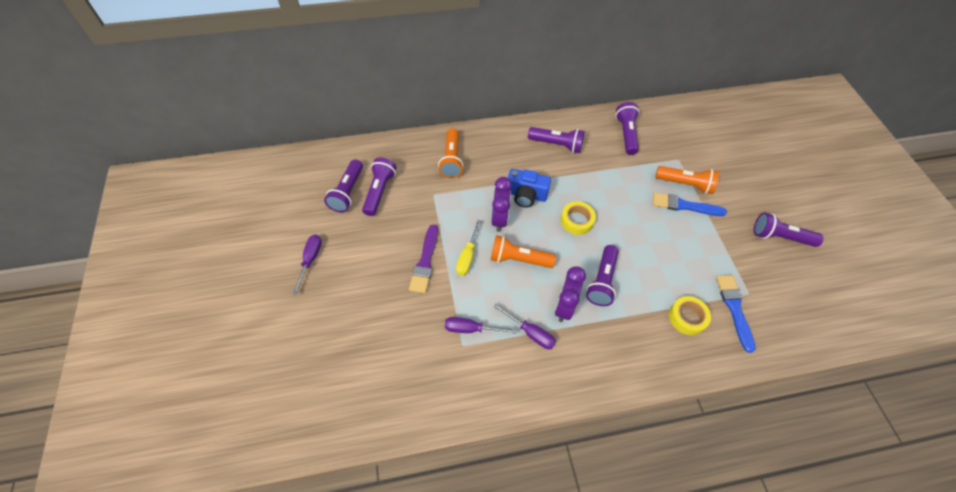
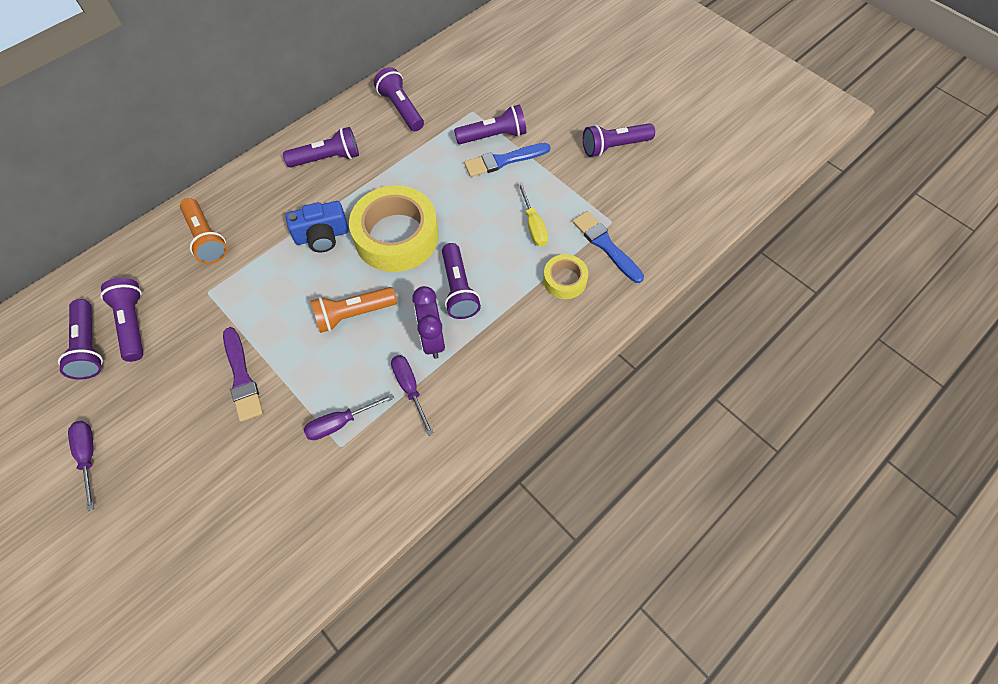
camera: 30 degrees left, 5 degrees up
(467, 256) = (291, 343): yellow screwdriver -> yellow screwdriver (533, 225)
(499, 219) = (305, 280): purple clock -> none
(530, 333) = (410, 389): purple screwdriver -> purple screwdriver turned 120 degrees counterclockwise
(576, 221) = (396, 236): yellow tape -> yellow tape, size x2.00
(685, 184) = (493, 136): orange flashlight -> purple flashlight

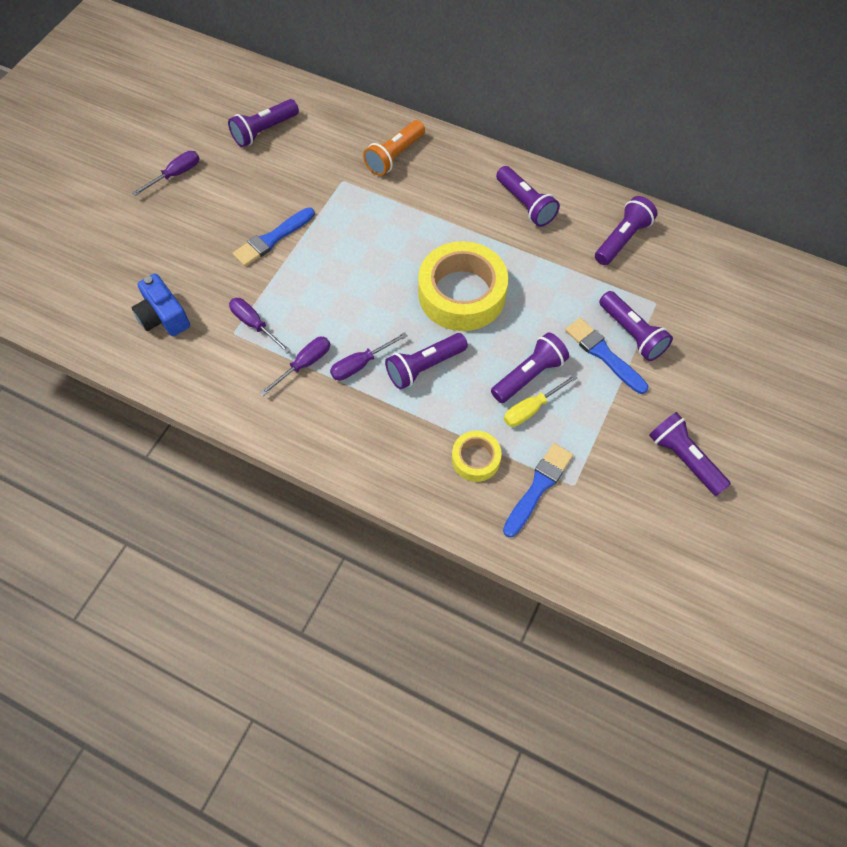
camera: 70 degrees right, 0 degrees up
(133, 324) = (294, 147): purple flashlight -> purple flashlight (529, 375)
(242, 377) = (272, 239): purple brush -> blue brush
(322, 236) = (435, 236): blue camera -> blue camera (163, 316)
(353, 314) = (362, 293): orange flashlight -> none
(432, 339) = (360, 364): purple clock -> purple screwdriver

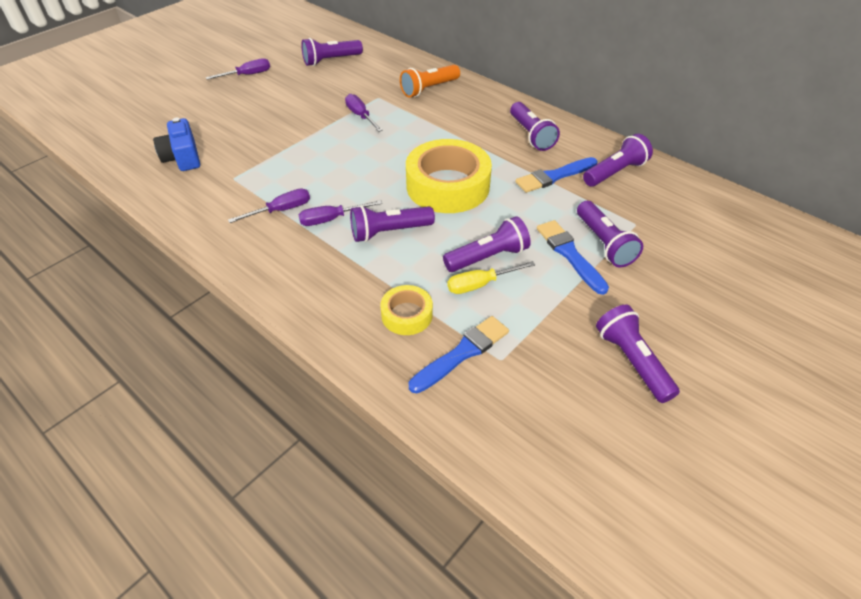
camera: 15 degrees right, 15 degrees down
(254, 324) = (254, 175): purple screwdriver -> purple screwdriver (360, 116)
(272, 239) = (301, 123): blue brush -> blue brush (554, 176)

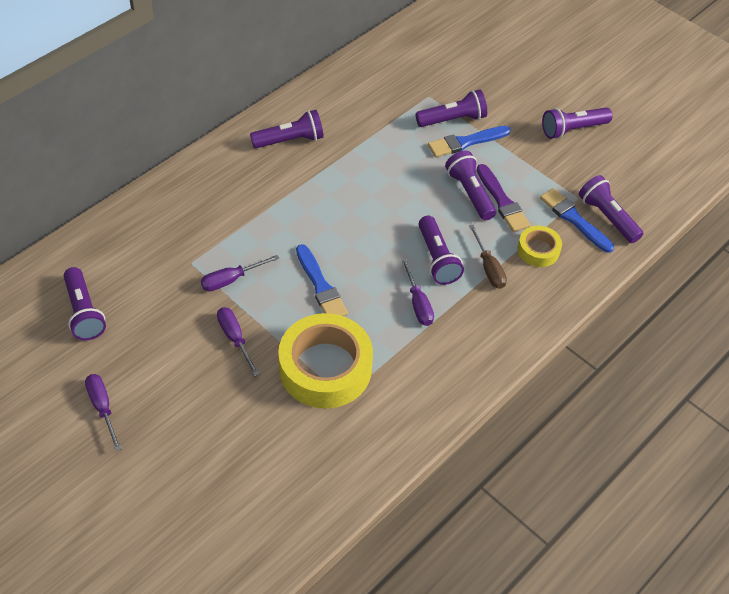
camera: 90 degrees left, 5 degrees up
(182, 157) = (298, 455): blue camera -> none
(281, 210) = (402, 346): purple screwdriver -> purple screwdriver (235, 338)
(378, 271) = (488, 268): none -> brown screwdriver
(429, 89) = (182, 214): orange flashlight -> none
(448, 186) = (370, 212): yellow tape -> yellow tape (325, 368)
(480, 284) = (502, 201): yellow screwdriver -> purple brush
(554, 176) = (360, 134): blue brush -> blue brush (321, 286)
(615, 172) = (357, 93): purple flashlight -> purple flashlight (607, 217)

